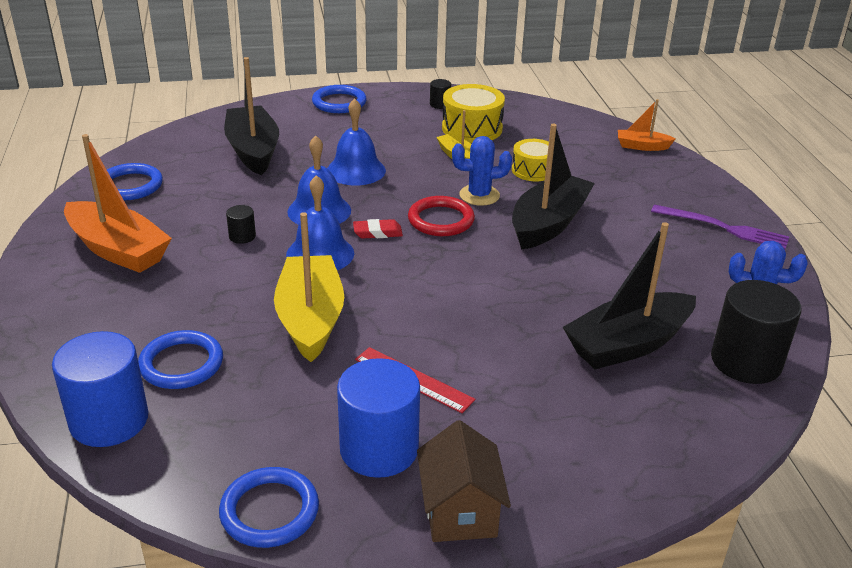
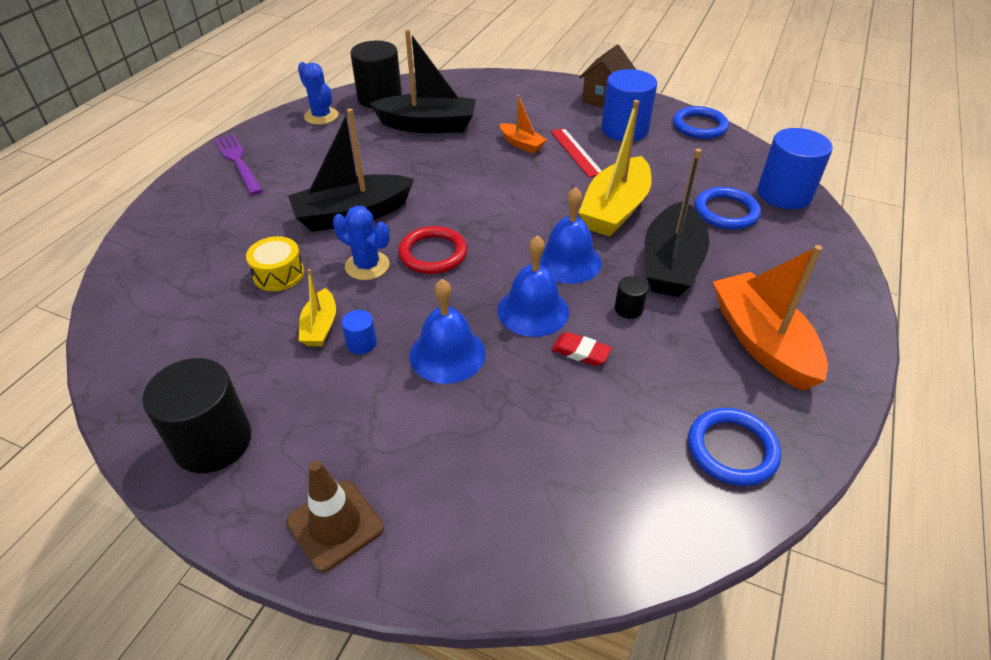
camera: 145 degrees left, 10 degrees up
(253, 150) = (541, 453): black boat -> black boat (671, 264)
(339, 103) = (335, 525): blue ring -> brown traffic cone
(377, 232) = (500, 263): red eraser -> red eraser (580, 352)
(419, 158) = (361, 343): none -> blue cylinder
(440, 104) = (213, 441): black cylinder -> black cylinder, size x2.23
(472, 128) = (244, 367): yellow drum -> none
(642, 146) = (136, 259): orange boat -> orange boat (521, 144)

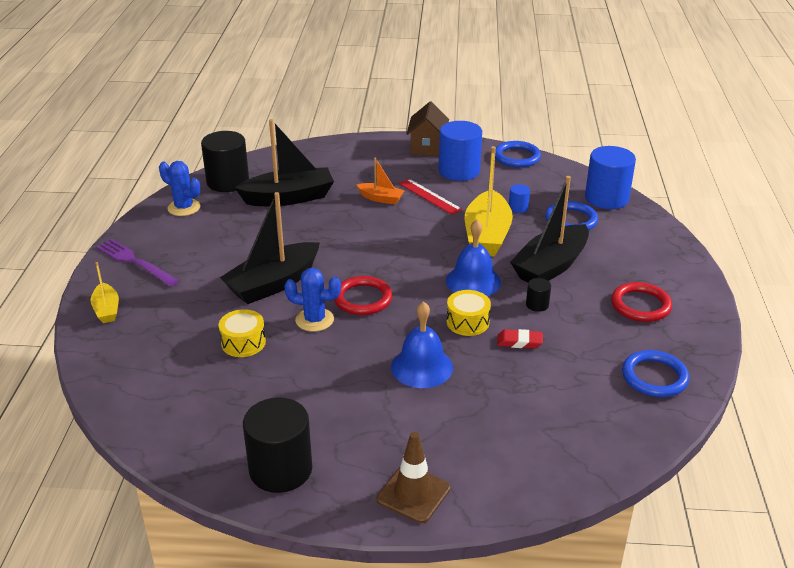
camera: 20 degrees left, 10 degrees down
(320, 327) = (308, 372): yellow boat -> yellow boat (107, 310)
(361, 343) = (350, 376): blue cylinder -> blue cylinder (518, 208)
(533, 310) = (467, 322): blue bell -> yellow drum
(671, 264) = (550, 266): black boat -> black boat turned 45 degrees clockwise
(761, 342) = (640, 305): orange boat -> red ring

